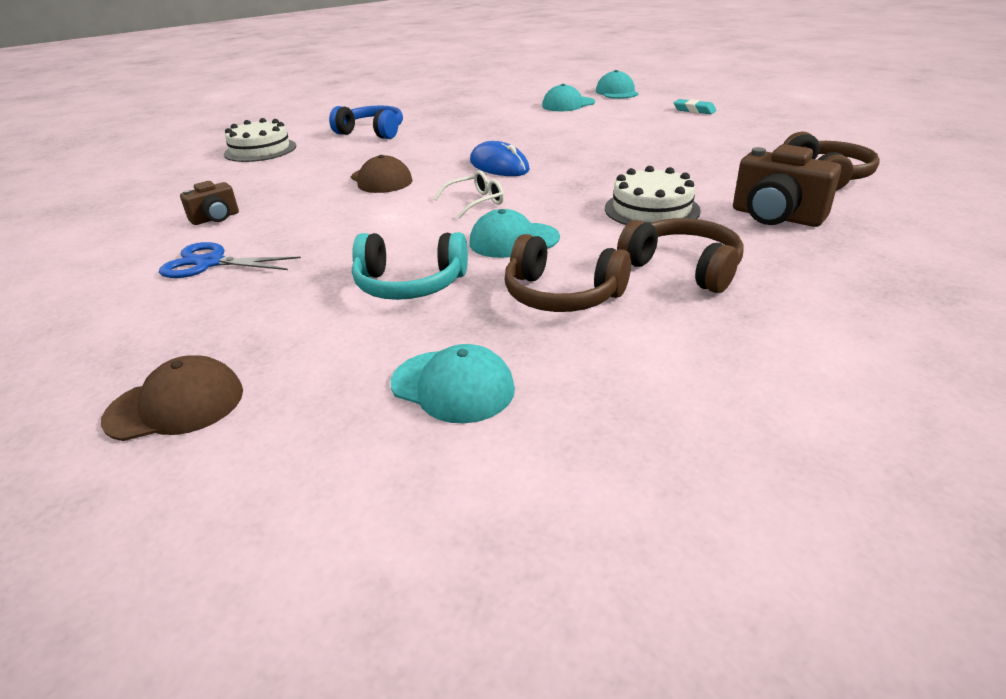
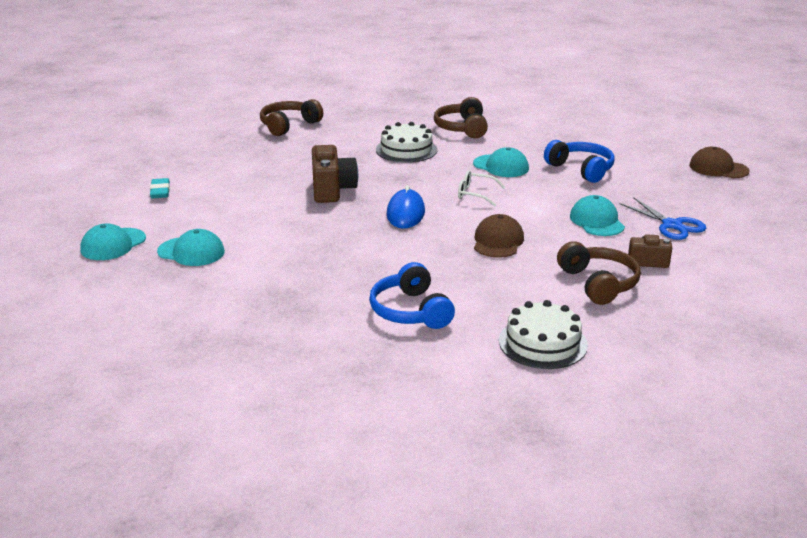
camera: 135 degrees left, 5 degrees down
(410, 284) = (581, 169): turquoise headphones -> blue headphones
(453, 386) = (613, 136): turquoise cap -> turquoise cap (597, 221)
(562, 295) = (527, 140): brown headphones -> brown headphones (598, 283)
(776, 217) = (372, 124): brown camera -> brown camera (332, 190)

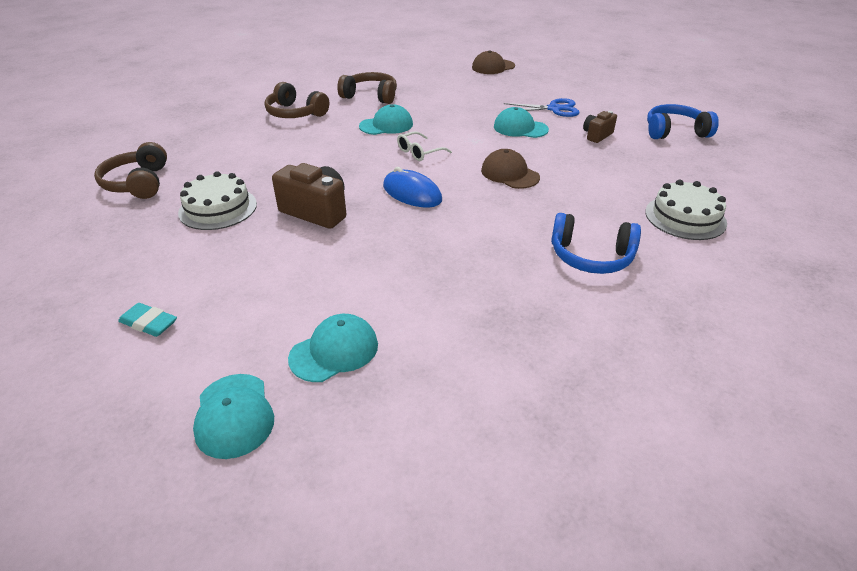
camera: 55 degrees left, 10 degrees up
(406, 150) = (294, 149): white cake -> white cake (218, 208)
(581, 169) = (434, 102): blue headphones -> blue headphones (675, 132)
(598, 283) = (613, 163): brown headphones -> brown headphones (370, 96)

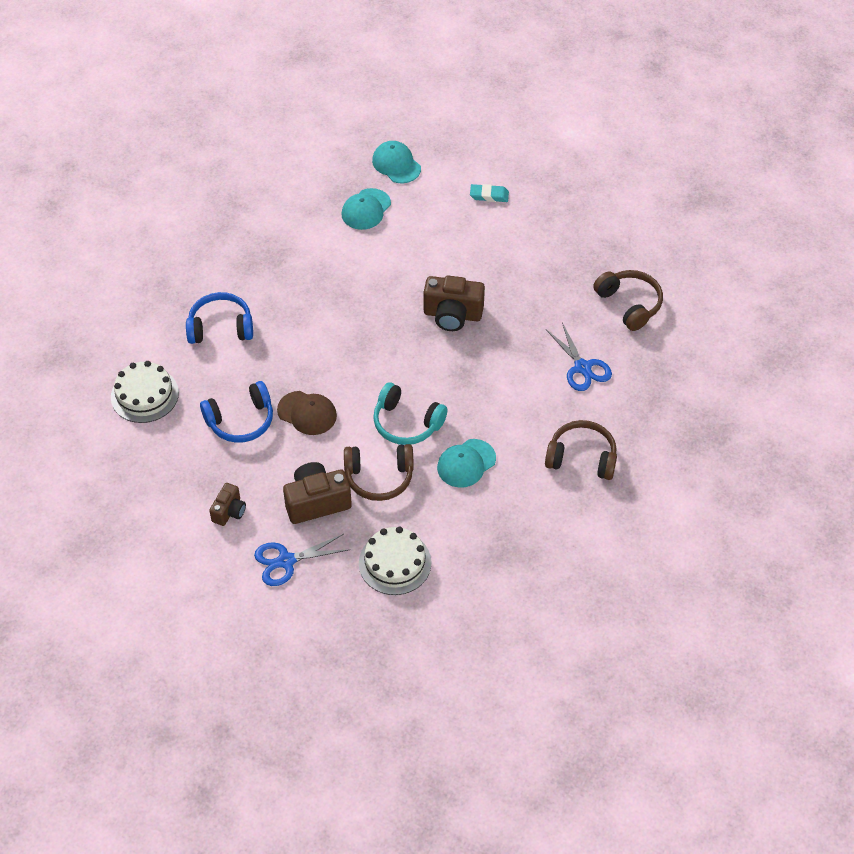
camera: 160 degrees right, 15 degrees up
(218, 208) = (534, 296): white cake -> white cake (395, 563)
(236, 154) = (582, 368): none -> blue scissors
(370, 96) = (521, 525): brown headphones -> brown headphones (379, 477)
(412, 193) = (385, 359): blue mouse -> none
(419, 152) = (406, 423): white glasses -> turquoise headphones
(493, 67) = (397, 669): brown cap -> none
(520, 128) = (317, 502): turquoise cap -> brown camera
(675, 132) = (141, 546): blue headphones -> blue headphones (241, 420)

